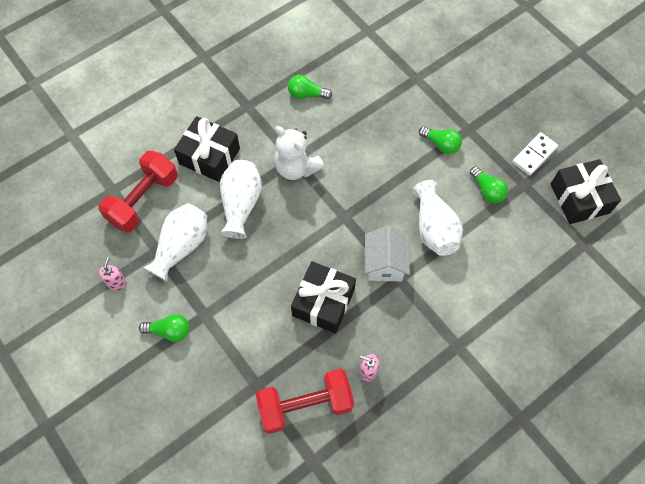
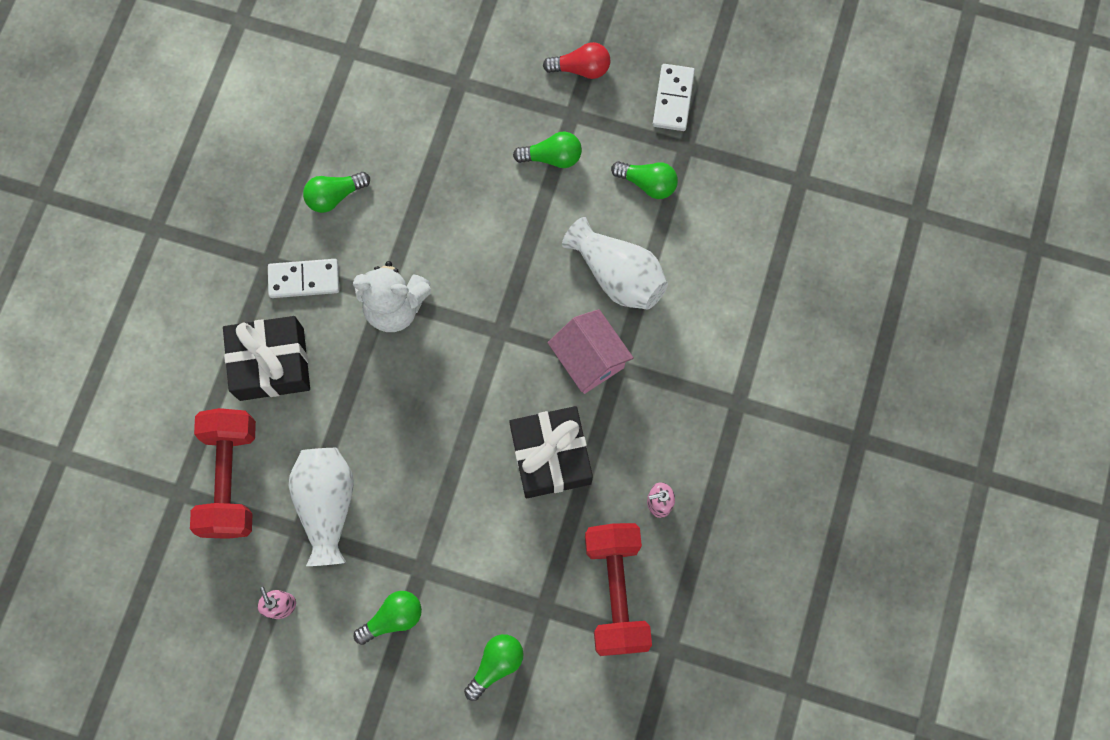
camera: 35 degrees left, 10 degrees up
(205, 398) = (496, 664): none -> green light bulb
(241, 204) = (360, 400): white vase -> none
(259, 125) = (304, 280): none -> white domino
(305, 405) = (616, 591): red dumbbell -> red dumbbell turned 45 degrees counterclockwise
(384, 263) = (589, 359): white house -> pink house
(490, 109) = (581, 68): none -> red light bulb
(579, 198) = (760, 123): black gift -> none

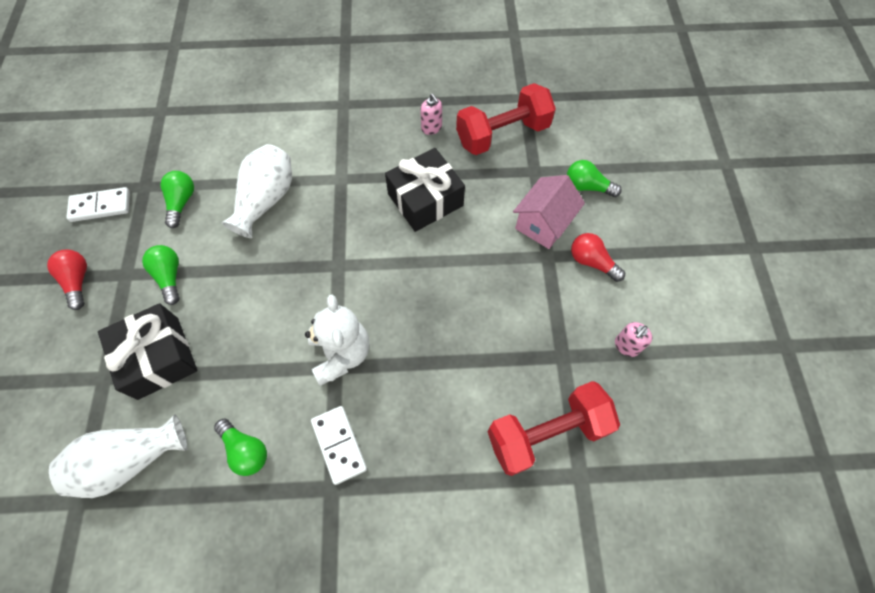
camera: 110 degrees left, 10 degrees down
(271, 364) = (430, 441): black gift -> black gift (158, 357)
(327, 504) = (531, 342): white vase -> white vase (130, 460)
(393, 618) = (592, 262): green light bulb -> red light bulb
(589, 359) = (341, 198): pink house -> pink house (543, 224)

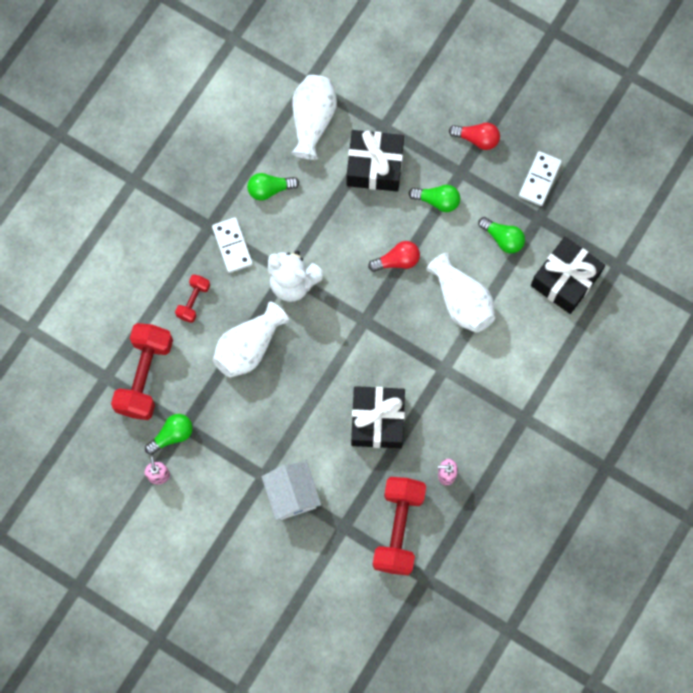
camera: 125 degrees right, 10 degrees up
(196, 138) = (565, 280): none -> black gift
(339, 445) = (232, 246): white domino -> white domino turned 60 degrees clockwise
(430, 441) = (193, 301): none -> red dumbbell
(438, 350) = (249, 347): none -> white vase
(543, 224) = (292, 494): pink house -> white house
(587, 187) = (299, 557): green light bulb -> green light bulb (172, 435)
(592, 262) = (235, 505): red light bulb -> red light bulb (397, 261)

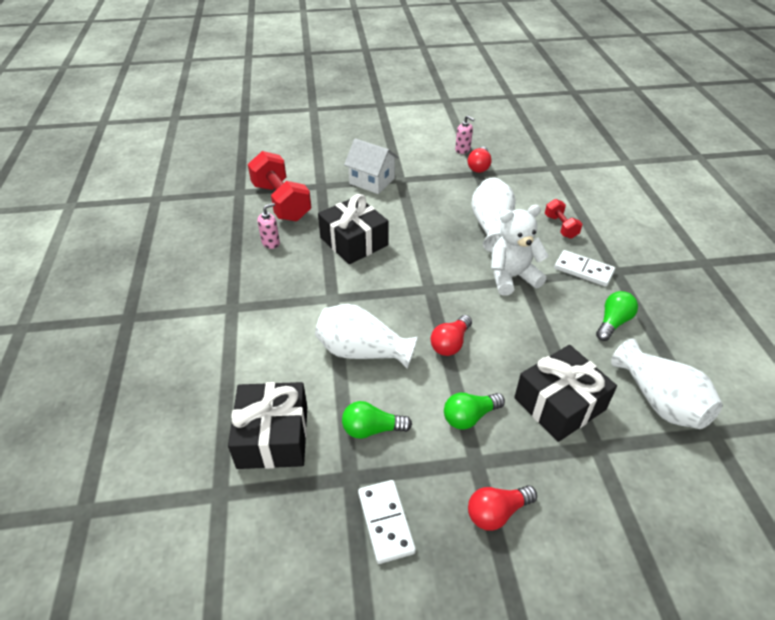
camera: 140 degrees right, 30 degrees down
(145, 376) = (533, 179): red dumbbell -> none
(172, 435) = (479, 166): green light bulb -> red light bulb

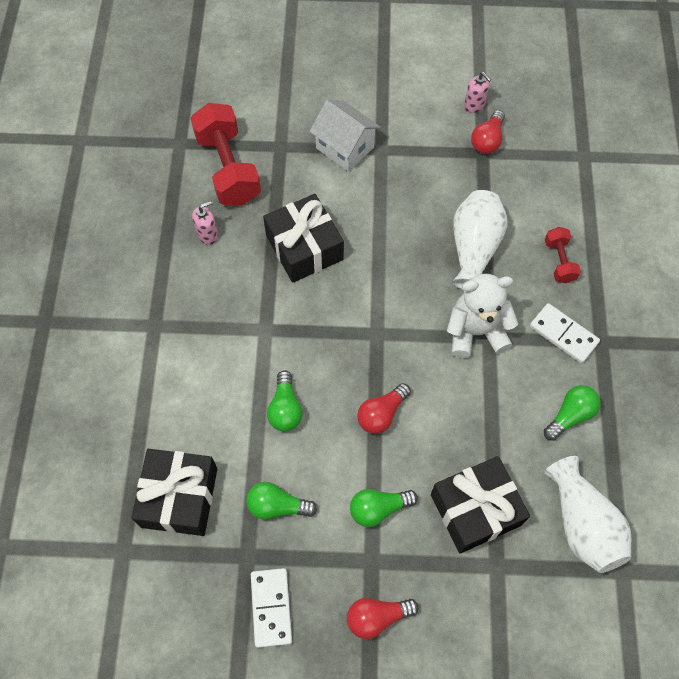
camera: 10 degrees right, 20 degrees up
(362, 351) = (285, 408): white vase -> green light bulb

